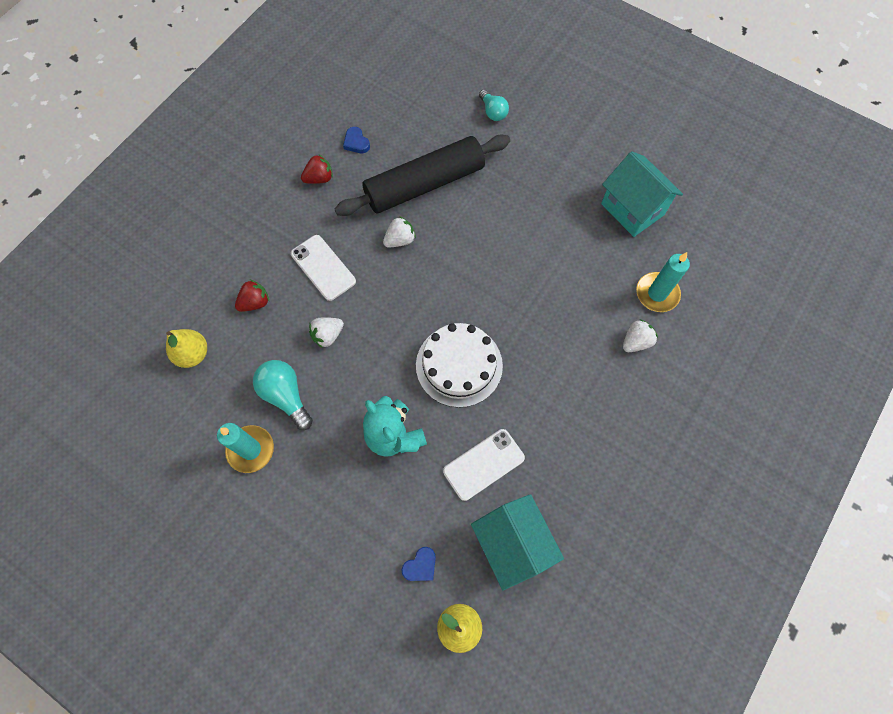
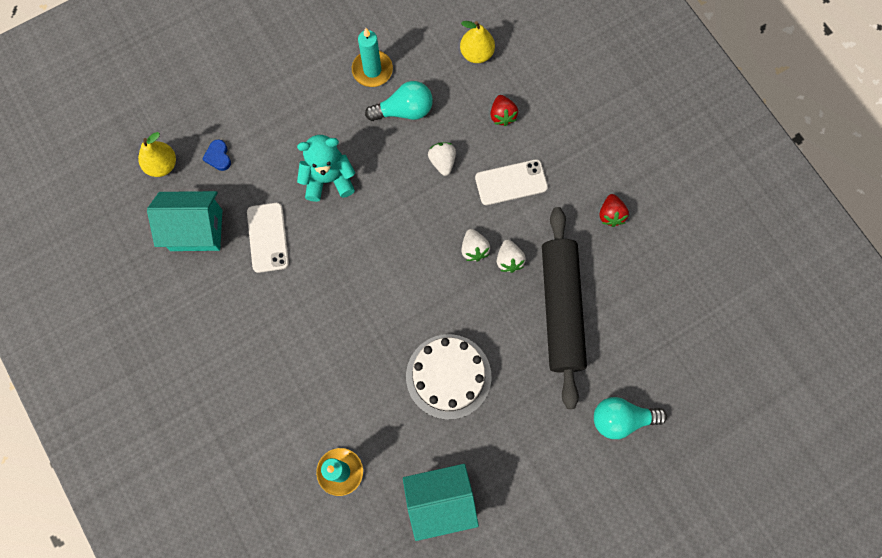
camera: 115 degrees right, 5 degrees up
(356, 142) = (639, 265): blue heart -> none
(459, 365) = (361, 257): white cake -> white cake (448, 376)
(493, 112) = (621, 419): turquoise light bulb -> turquoise light bulb, size x1.53
(636, 342) = (304, 423): white strawberry -> white strawberry (474, 249)

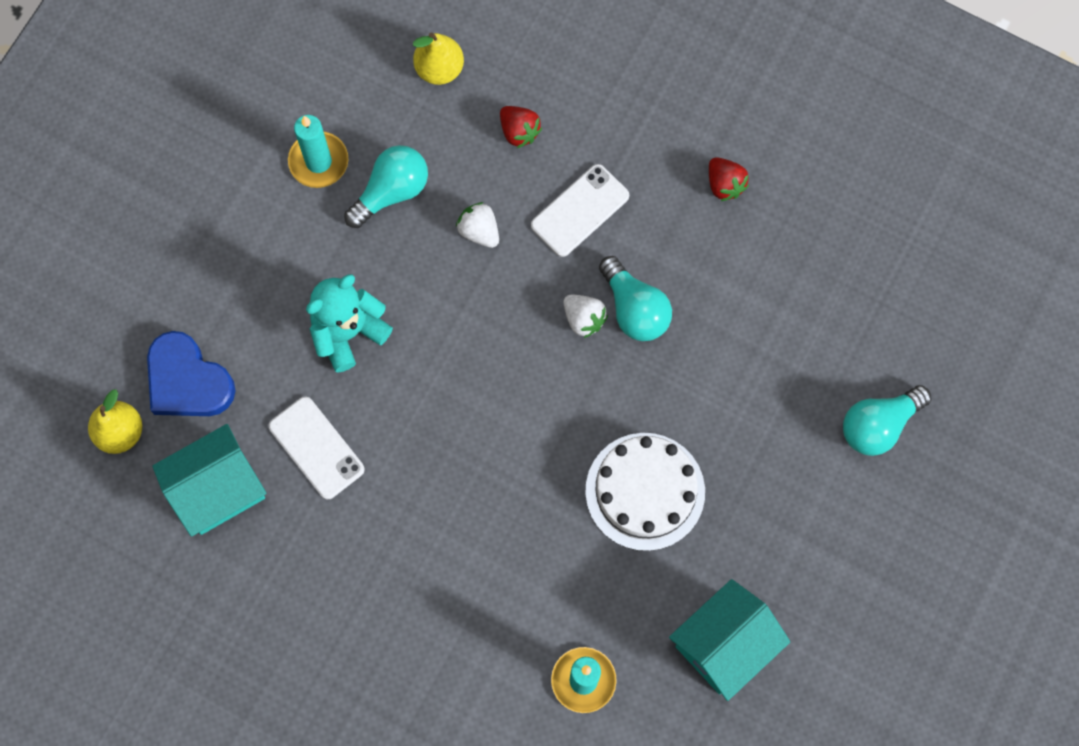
camera: 30 degrees left, 0 degrees up
(218, 156) = (187, 381): blue heart -> blue heart, size x2.09
(509, 260) = (634, 309): white strawberry -> turquoise light bulb
(561, 309) = (732, 333): black rolling pin -> none

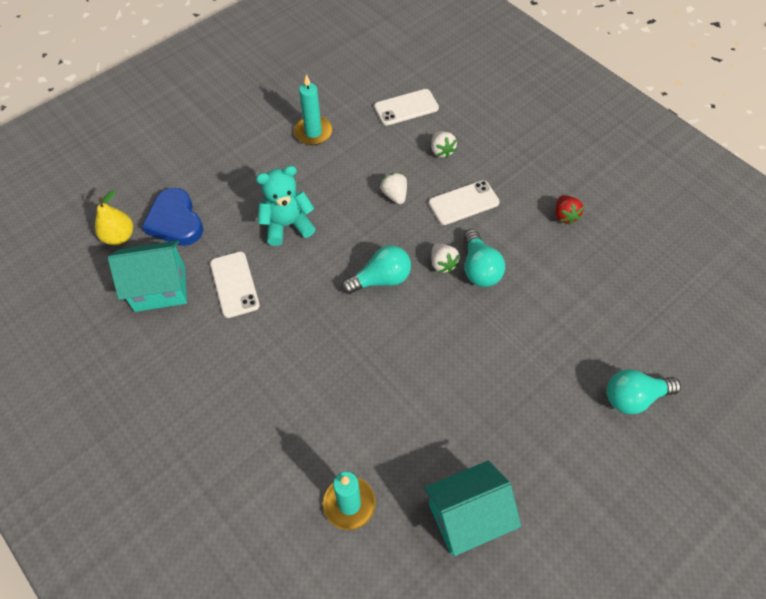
camera: 20 degrees right, 15 degrees down
(391, 191) = (349, 159): turquoise light bulb -> turquoise light bulb (381, 279)
(439, 69) = (406, 107): yellow pear -> white phone
(519, 131) = (441, 151): red strawberry -> white strawberry
(645, 491) = (445, 385): white cake -> none

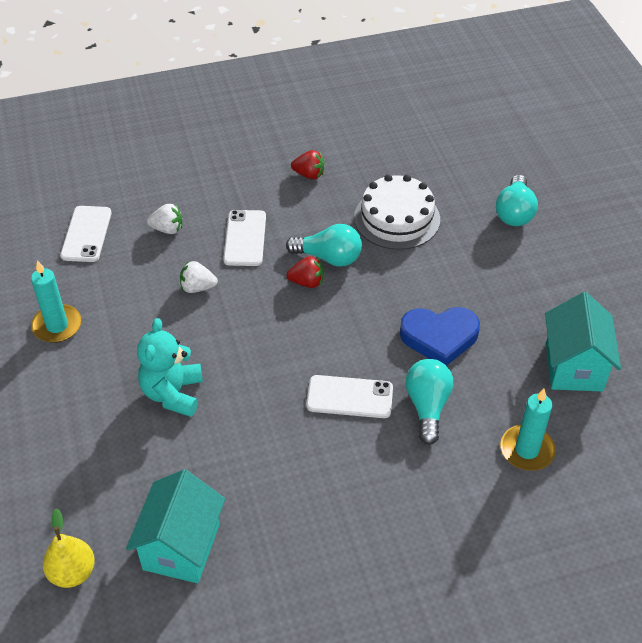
camera: 65 degrees left, 10 degrees down
(175, 221) = (91, 503): blue heart -> blue heart (439, 337)
(234, 284) = (222, 469): white phone -> white phone (349, 397)
(381, 279) = (295, 337): turquoise light bulb -> turquoise light bulb (427, 406)
(442, 264) = (307, 282): white strawberry -> red strawberry
(558, 301) = (397, 218): none -> white cake

